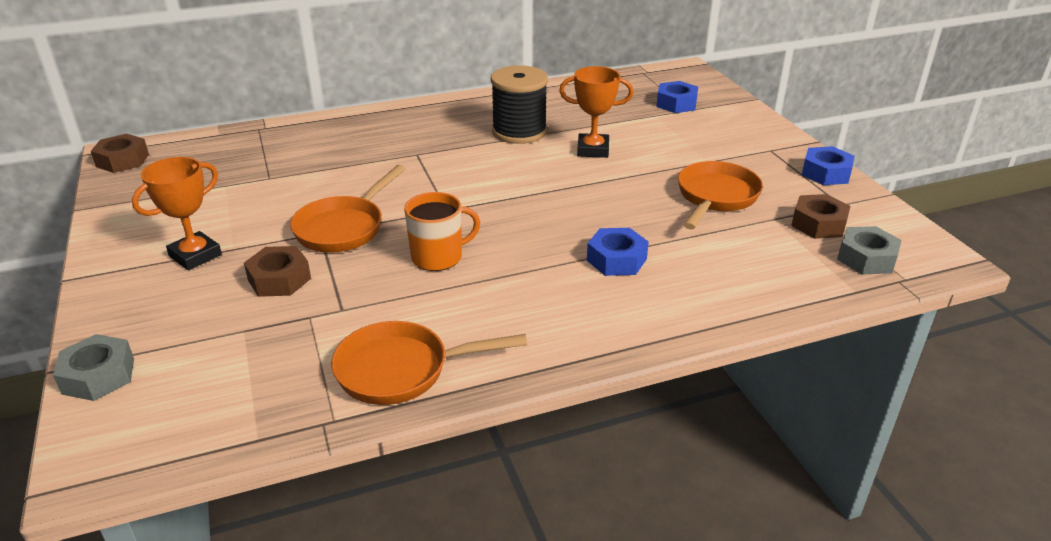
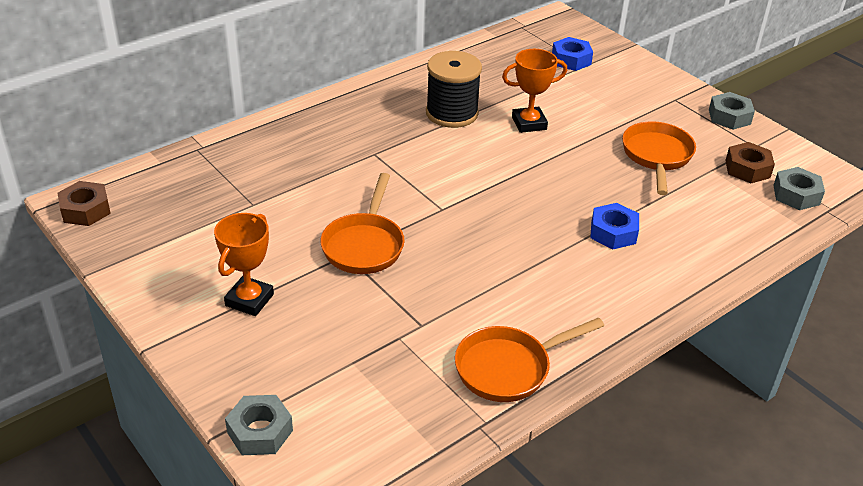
camera: 20 degrees left, 5 degrees up
(279, 279) = (346, 308): brown nut -> none
(438, 257) = (467, 258): orange mug -> none
(826, 173) = (729, 117): blue nut -> grey nut

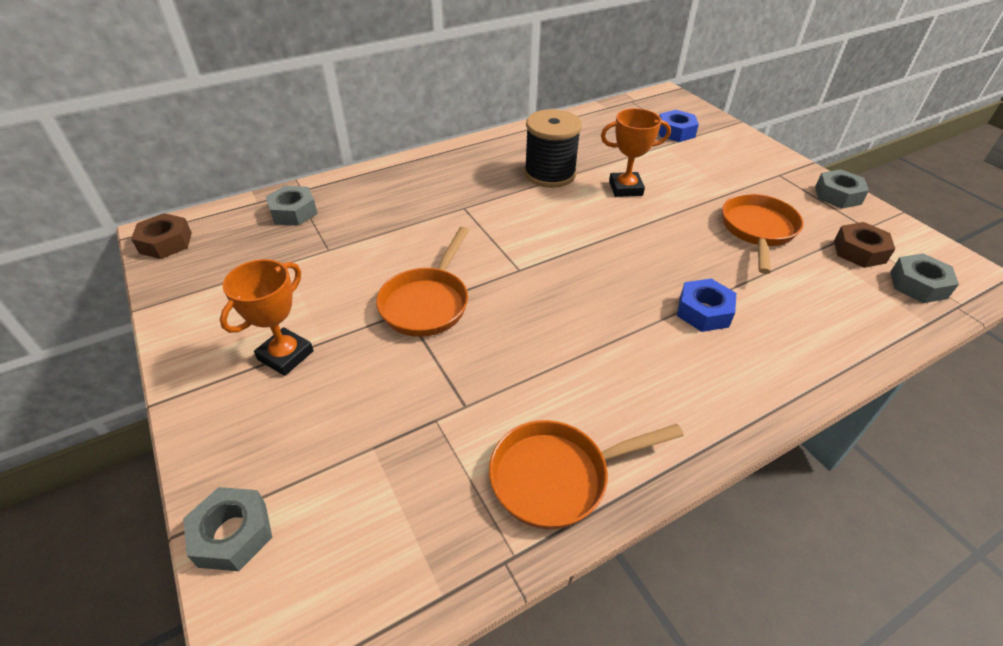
camera: 10 degrees right, 5 degrees up
(203, 170) = (293, 212): none -> grey nut

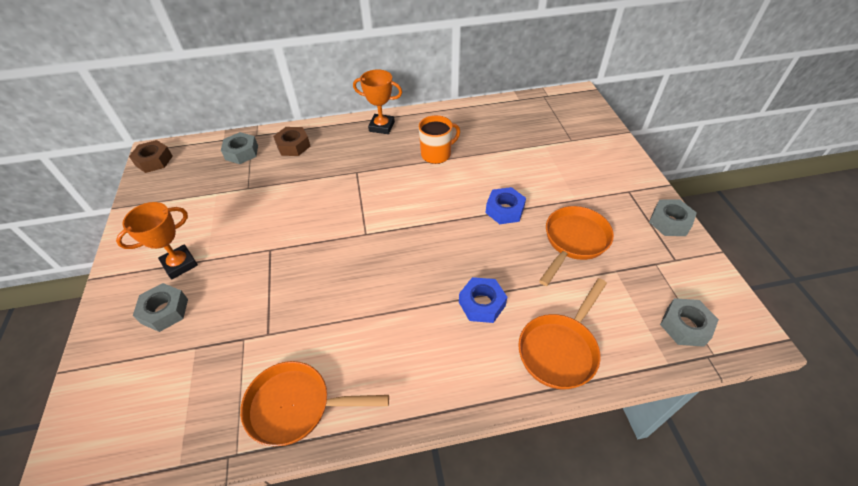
camera: 20 degrees right, 5 degrees up
(232, 534) = (88, 382): grey nut -> grey nut (165, 311)
(427, 303) = (288, 246): orange pan -> orange pan (560, 349)
(550, 174) = (436, 154): black spool -> orange mug
(625, 188) = (488, 179): orange trophy -> orange trophy (382, 127)
(675, 132) = (563, 132): blue nut -> blue nut (504, 210)
(859, 251) = (652, 281): brown nut -> brown nut (293, 146)

